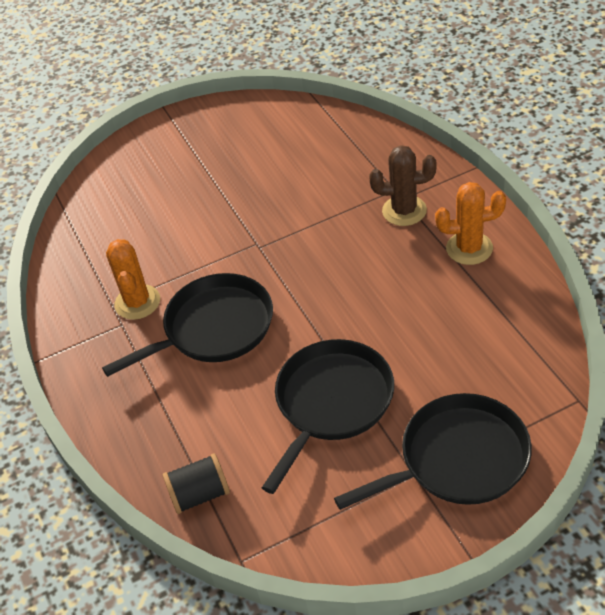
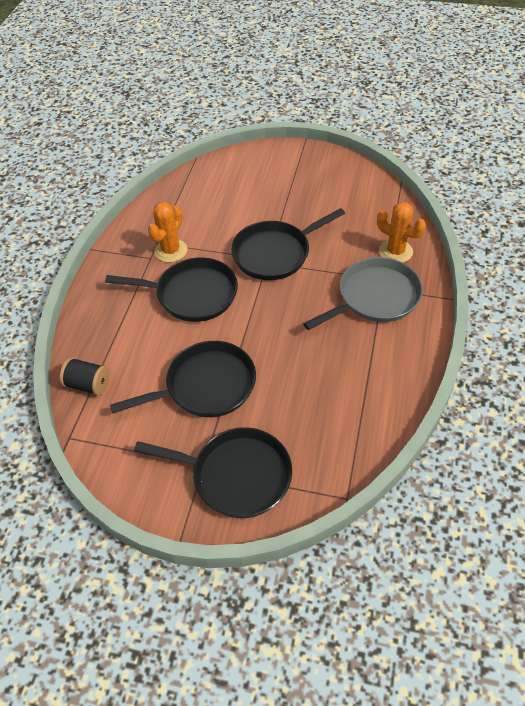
camera: 35 degrees right, 5 degrees up
(257, 234) = (274, 253): none -> black pan
(404, 211) = (375, 297): brown cactus -> grey pan
(469, 248) = (388, 350): orange cactus -> orange cactus (395, 251)

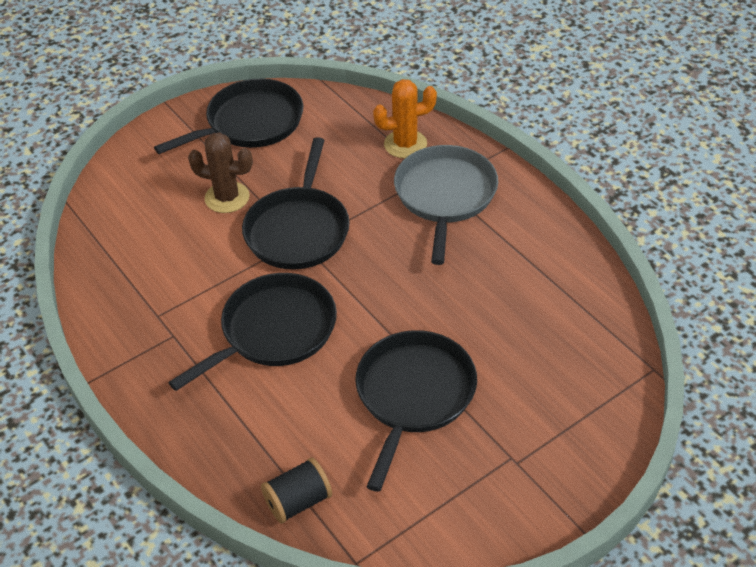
camera: 50 degrees left, 5 degrees down
(171, 251) = (185, 311): orange cactus -> none
(236, 475) = (551, 437): black pan -> black pan (250, 123)
(265, 210) = (227, 197): none -> brown cactus

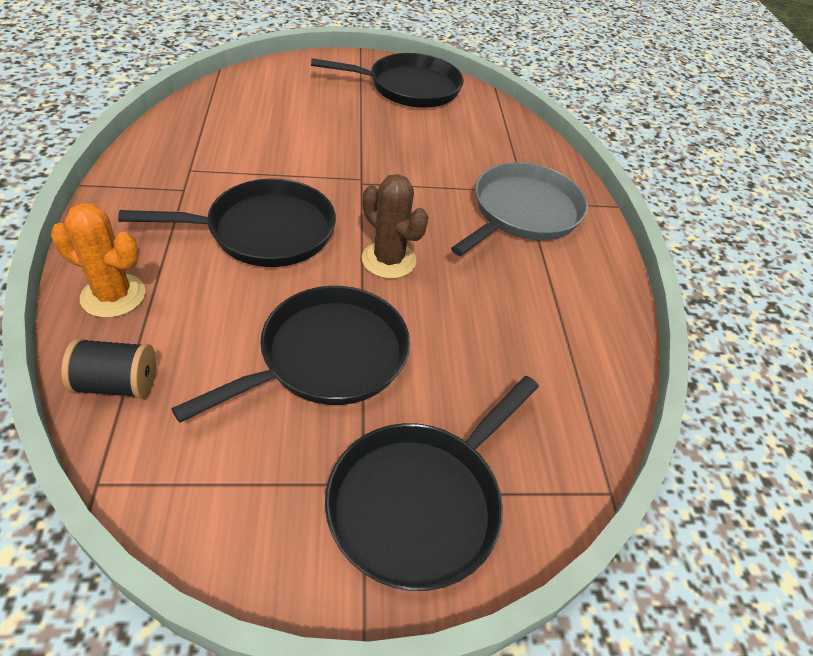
camera: 25 degrees right, 0 degrees up
(227, 197) = (337, 123): brown cactus -> brown cactus (388, 260)
(298, 230) = (368, 172): black pan -> black pan (420, 503)
(405, 144) = (523, 159): orange cactus -> orange cactus (113, 296)

